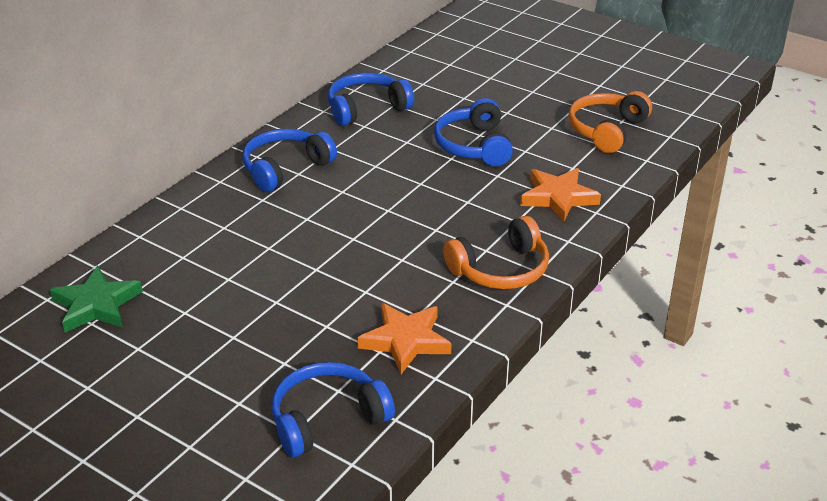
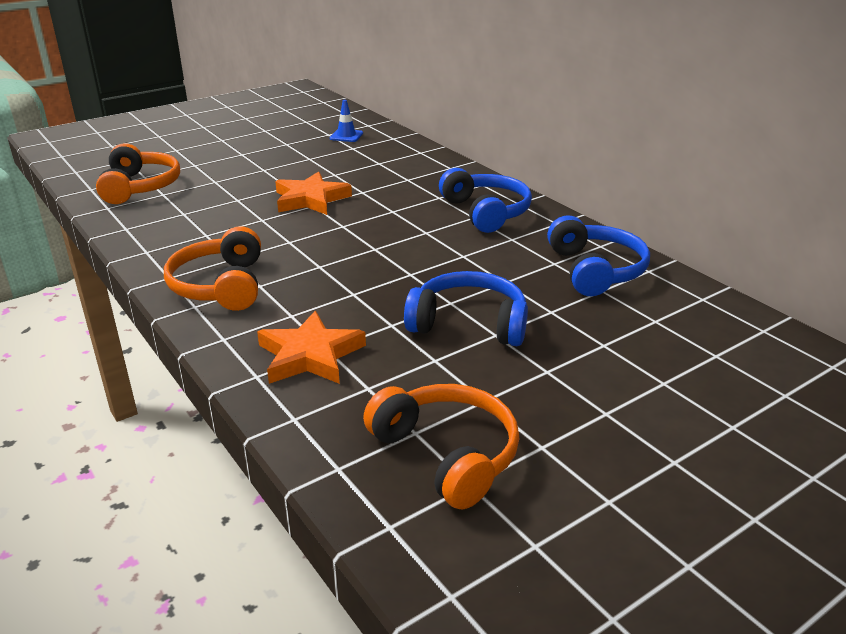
camera: 110 degrees right, 5 degrees down
(96, 305) = (346, 136): green star -> blue traffic cone
(328, 419) = (140, 187): blue headphones -> orange headphones
(405, 341) = (181, 224): orange star -> orange star (311, 199)

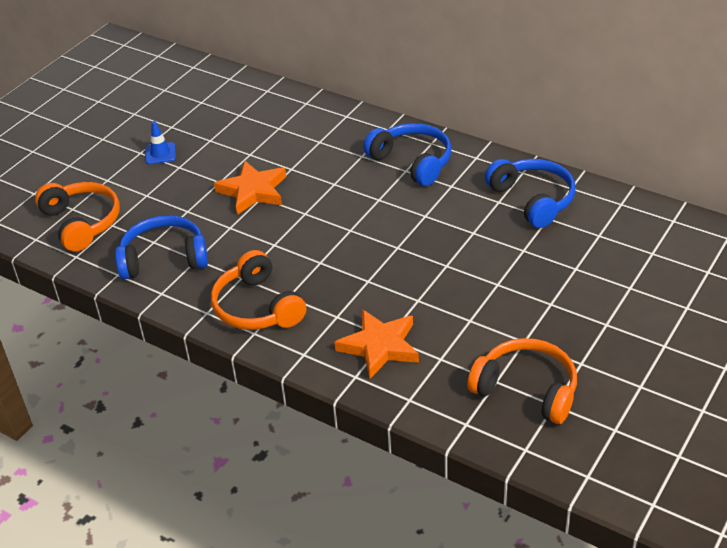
camera: 20 degrees left, 10 degrees up
(346, 136) = (220, 100): blue traffic cone -> blue traffic cone (160, 154)
(469, 324) = (473, 281): blue headphones -> blue headphones (164, 258)

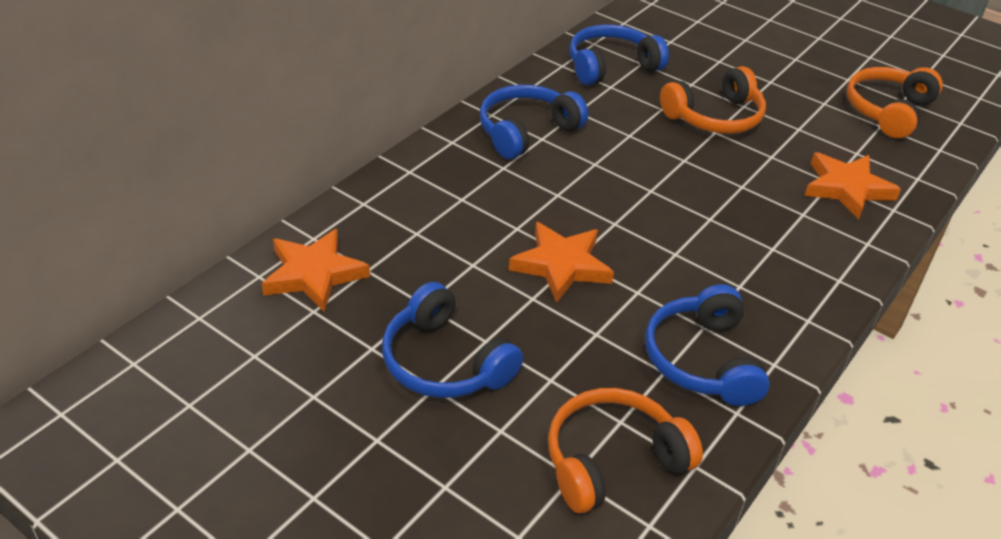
camera: 90 degrees left, 0 degrees up
(160, 154) = (445, 362): blue traffic cone -> blue headphones
(232, 96) = (314, 274): none -> orange star
(257, 307) = (794, 274): orange headphones -> orange headphones (714, 117)

